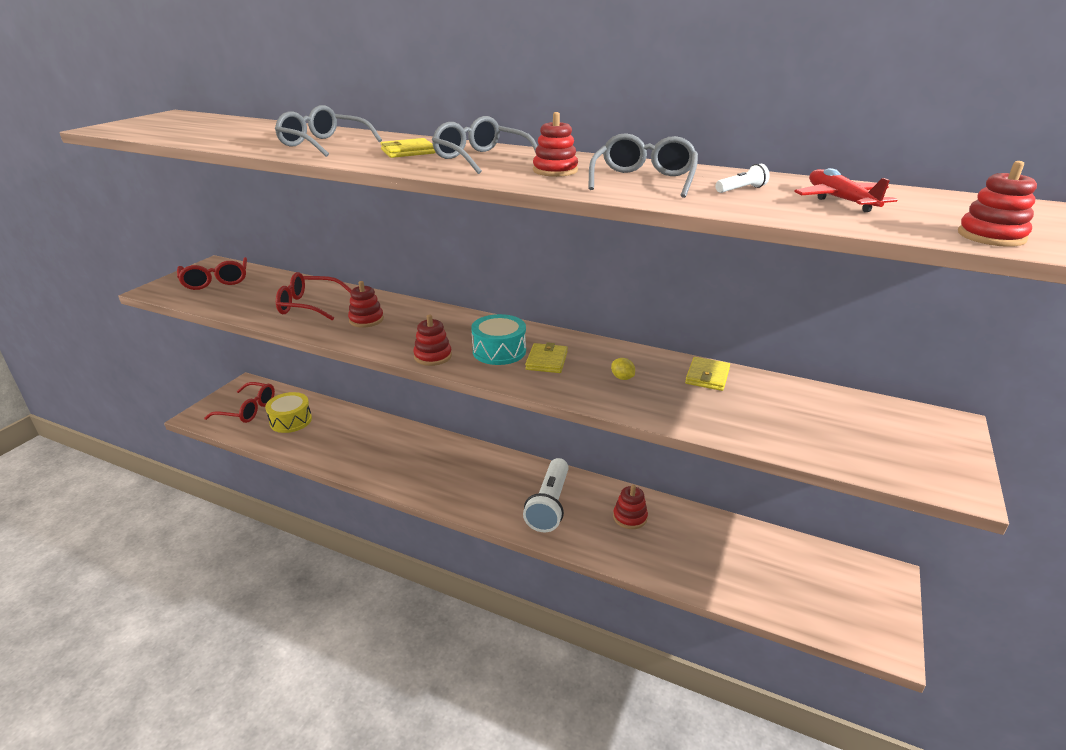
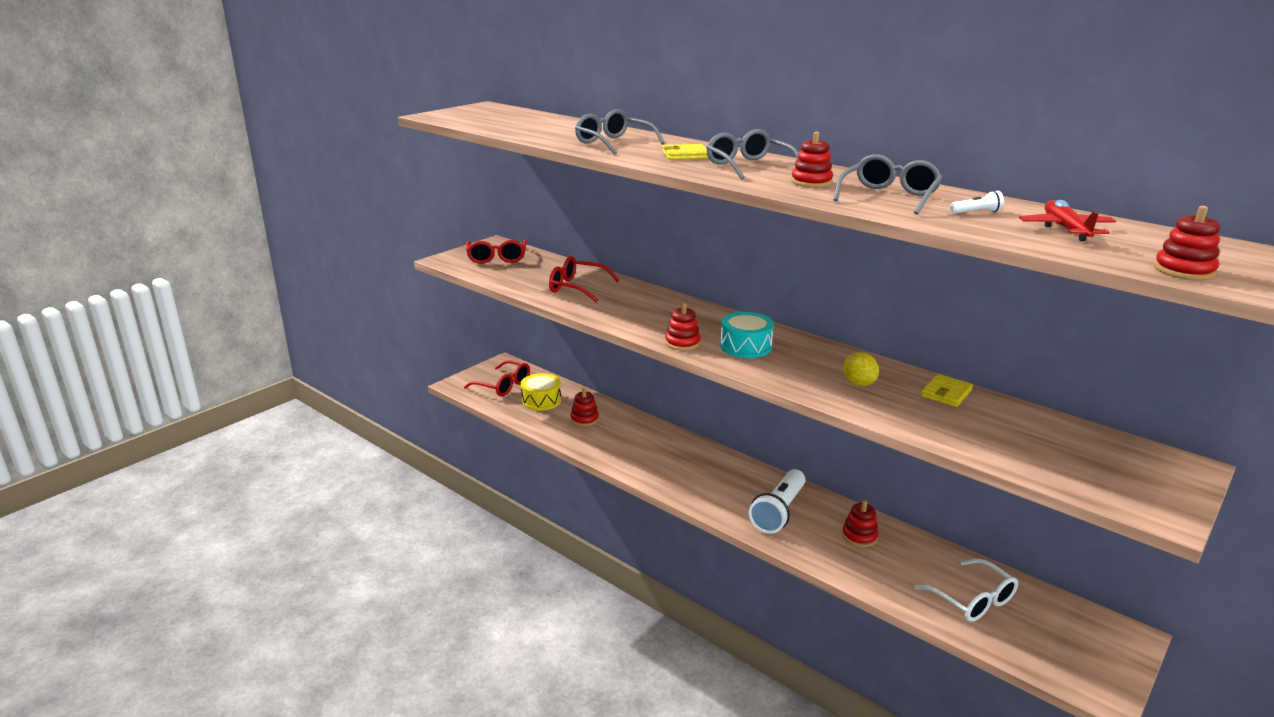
camera: 15 degrees right, 5 degrees down
(366, 320) = (627, 306): red stacking toy -> red stacking toy (584, 419)
(547, 361) = (789, 360): yellow wallet -> none
(622, 378) = (859, 383): yellow lemon -> yellow lemon, size x1.55
(747, 567) = (973, 600): none -> white glasses

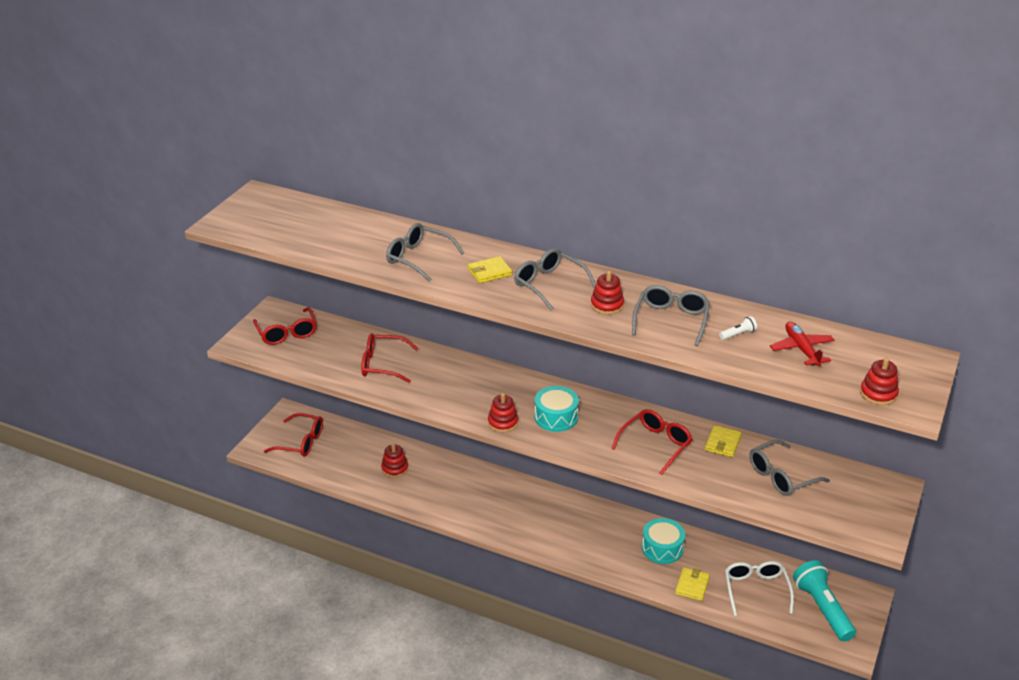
camera: 15 degrees left, 10 degrees up
(541, 400) = (345, 454): yellow drum -> none
(779, 512) = (594, 537): white flashlight -> none
(859, 383) = (656, 445): yellow lemon -> red glasses
(859, 536) = (662, 548): red stacking toy -> turquoise drum
(889, 581) = (692, 585): none -> yellow wallet
(973, 600) = (756, 590): white glasses -> white glasses turned 135 degrees counterclockwise
(1020, 433) = (781, 476): none -> grey glasses
(1063, 638) = (822, 608): none -> turquoise flashlight

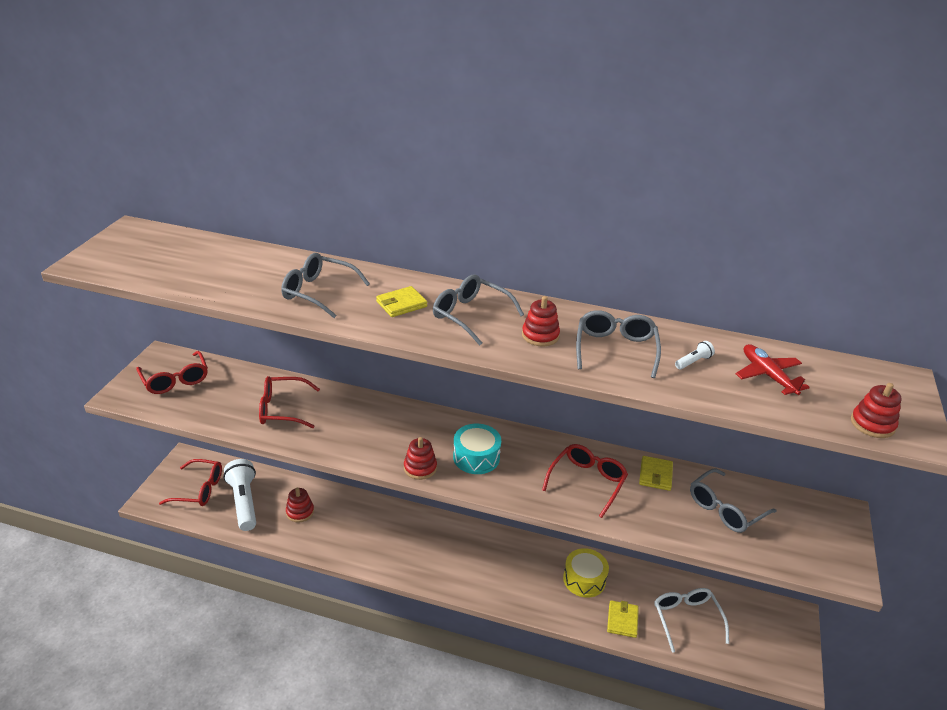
camera: 10 degrees left, 0 degrees up
(342, 456) = (243, 502): none -> white flashlight
(662, 548) = (584, 579): turquoise drum -> yellow drum
(822, 608) = (755, 634): turquoise flashlight -> none

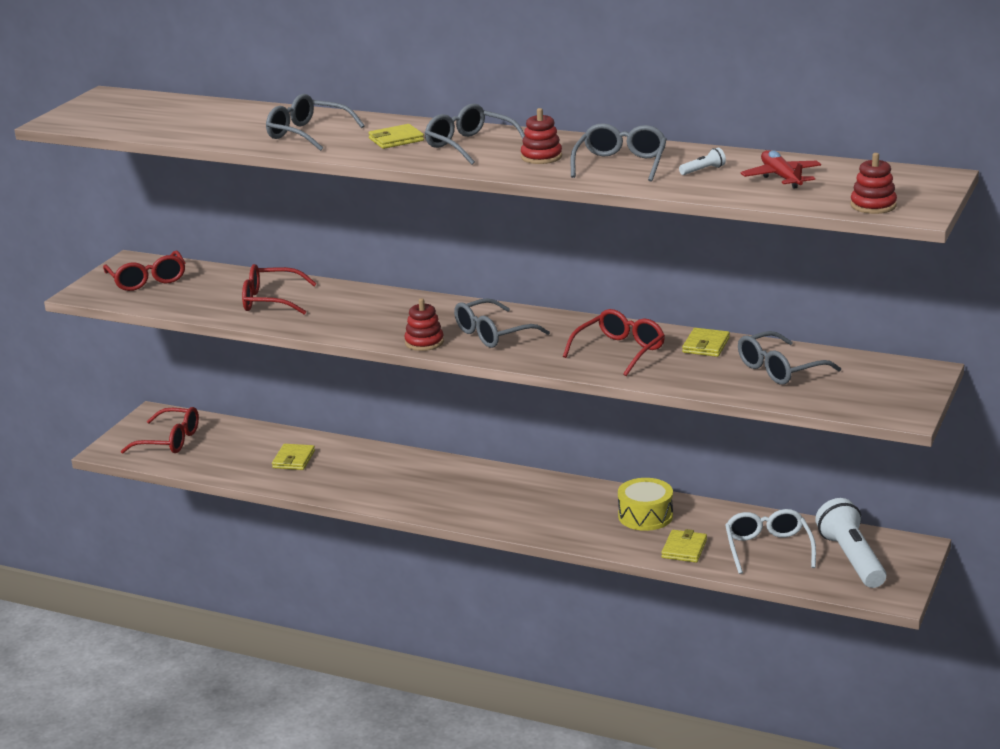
camera: 10 degrees right, 10 degrees down
(243, 502) = (224, 451): white flashlight -> white flashlight (851, 559)
(300, 512) = (293, 459): red stacking toy -> yellow wallet
(476, 457) = (492, 334): turquoise drum -> grey glasses

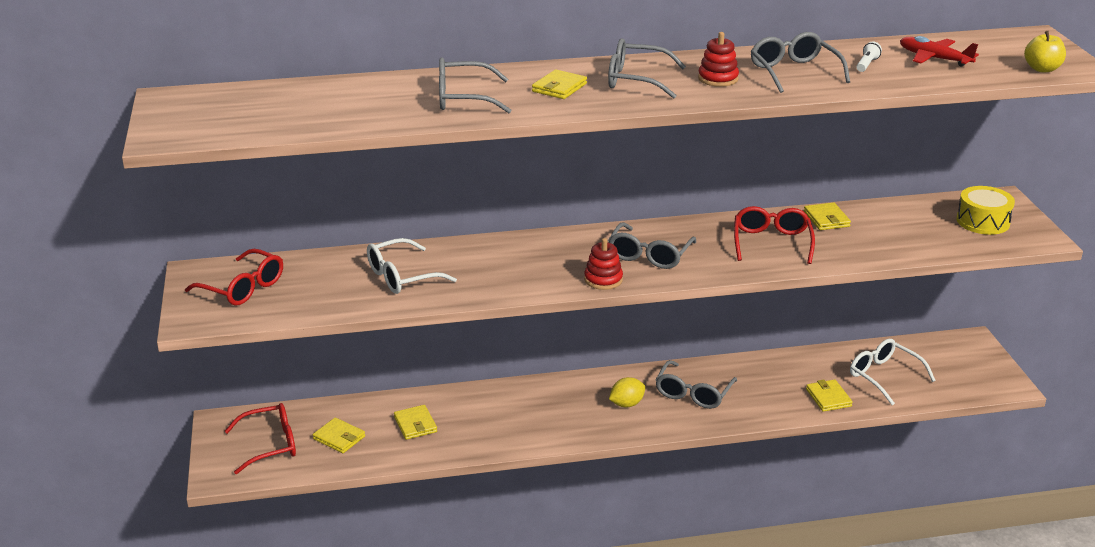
camera: 35 degrees left, 5 degrees up
(224, 451) = (339, 438): none -> yellow wallet
(270, 301) = (401, 277): red glasses -> white glasses
(487, 497) = (626, 404): none -> yellow lemon
(645, 516) = (766, 379): yellow drum -> yellow drum (983, 221)
(779, 369) = (907, 225): grey glasses -> grey glasses (693, 393)
(851, 559) = (946, 365): white flashlight -> none
(873, 205) = (1042, 69): red stacking toy -> yellow apple

